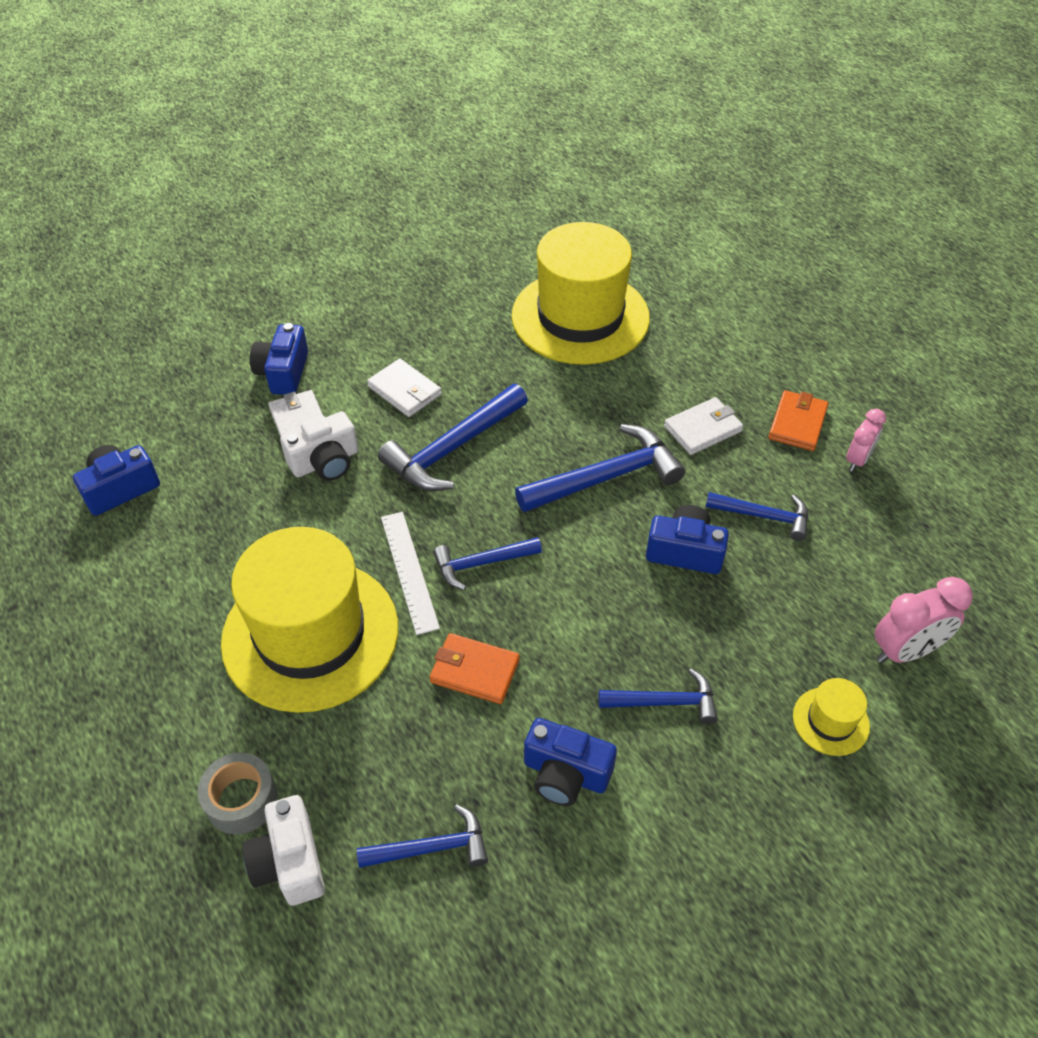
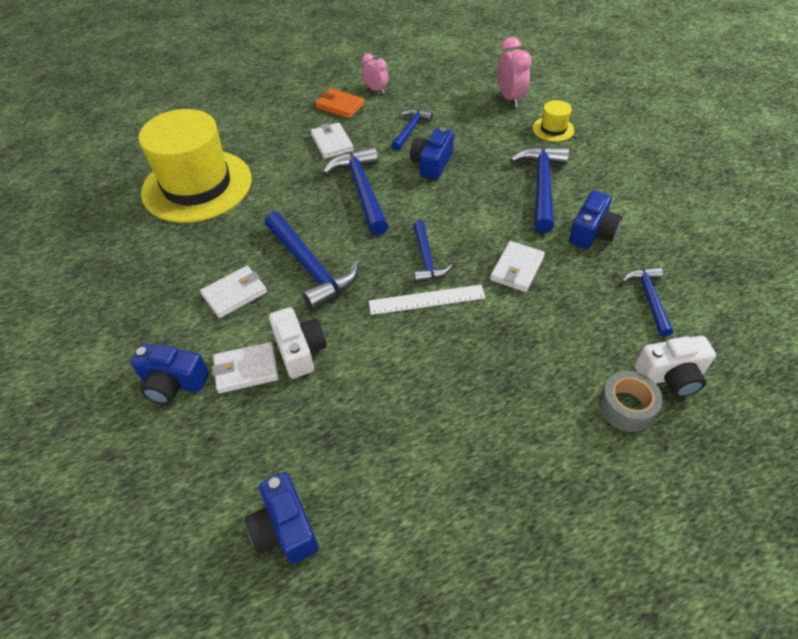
camera: 80 degrees left, 0 degrees up
(310, 634) = (479, 363): yellow hat -> none
(474, 671) = (517, 269): orange wallet -> white wallet
(664, 702) = (541, 186): blue hammer -> blue hammer, size x1.67

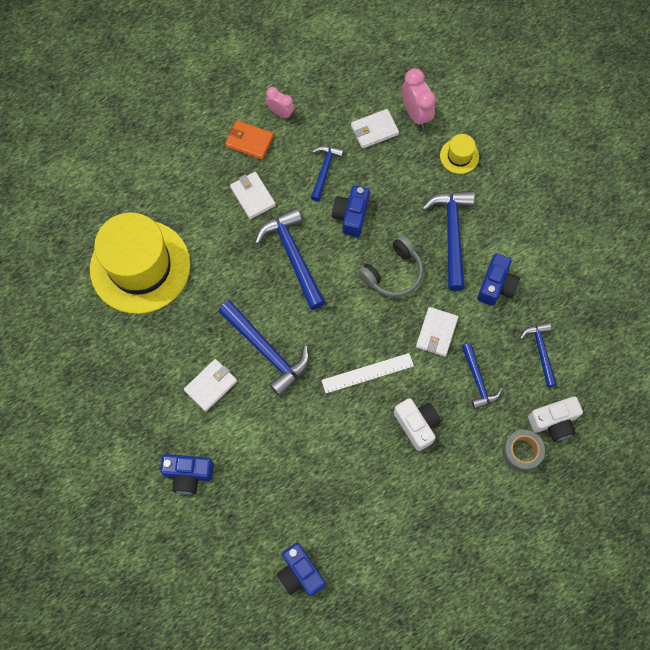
camera: 10 degrees left, 20 degrees up
(246, 370) = (240, 456): white wallet -> white wallet (374, 130)
(300, 351) = (277, 434): white camera -> white camera (416, 425)
(426, 259) = (361, 330): blue hammer -> blue hammer (478, 380)
(471, 212) = (393, 273): none -> grey headphones

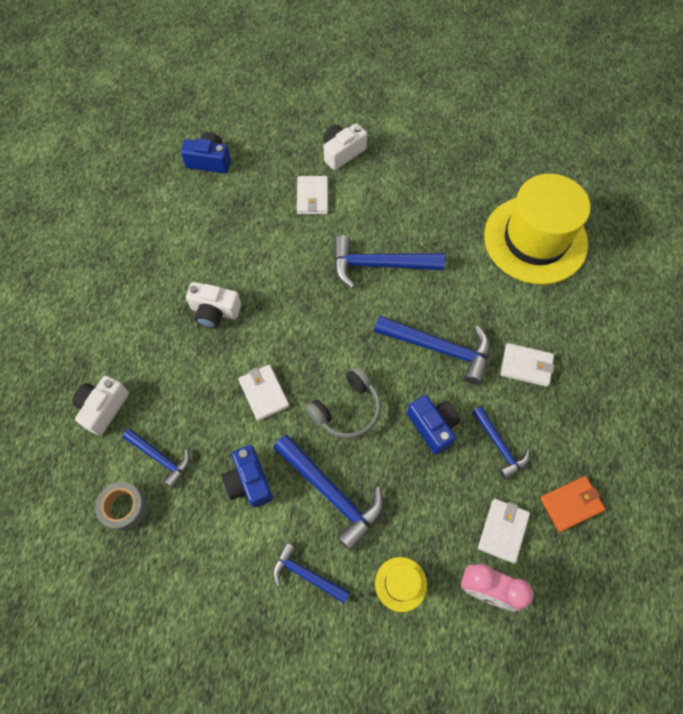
camera: 135 degrees right, 5 degrees down
(188, 474) = (342, 152): blue camera -> white camera
(211, 385) = (390, 211): white wallet -> white wallet (312, 197)
(249, 141) = (587, 410): orange wallet -> orange wallet (571, 504)
(280, 113) = (597, 463): pink clock -> none
(367, 373) = (288, 315): white ruler -> none
(393, 273) = (347, 409): grey headphones -> grey headphones turned 135 degrees counterclockwise
(478, 380) = (195, 385): blue hammer -> blue hammer (306, 575)
(521, 452) = (113, 362): grey tape -> grey tape (124, 508)

